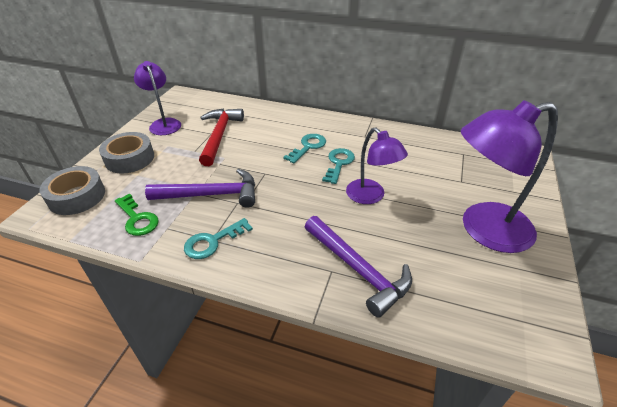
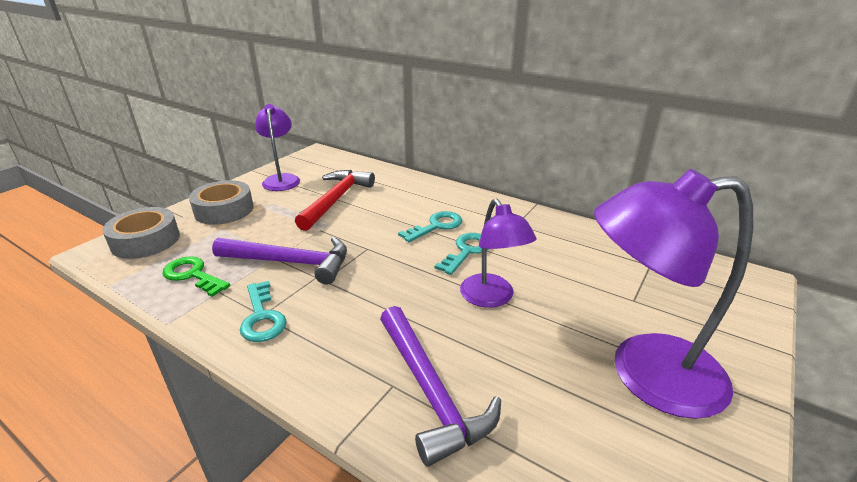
camera: 15 degrees right, 10 degrees down
(137, 219) = (193, 275): green key -> green key turned 150 degrees clockwise
(213, 241) = (262, 317): turquoise key -> turquoise key turned 90 degrees counterclockwise

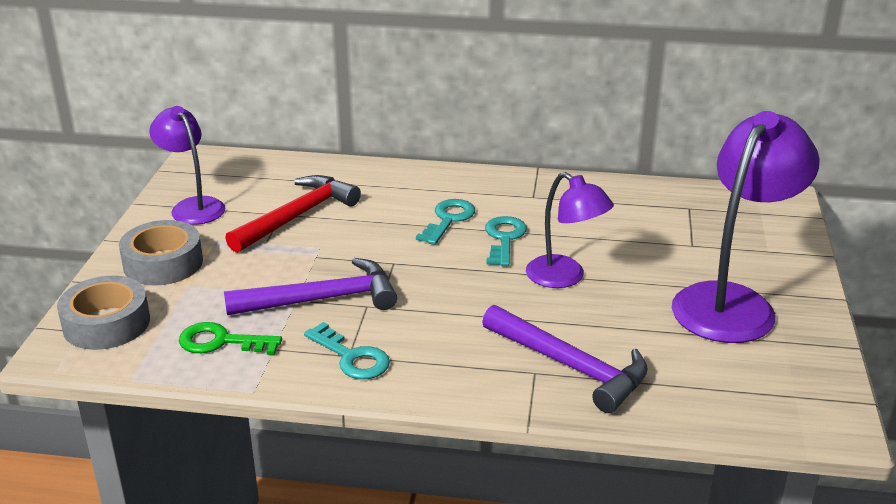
camera: 25 degrees left, 0 degrees up
(336, 199) = (297, 216): red hammer -> red hammer turned 45 degrees clockwise
(645, 373) = (732, 302): purple lamp -> purple lamp turned 150 degrees clockwise

